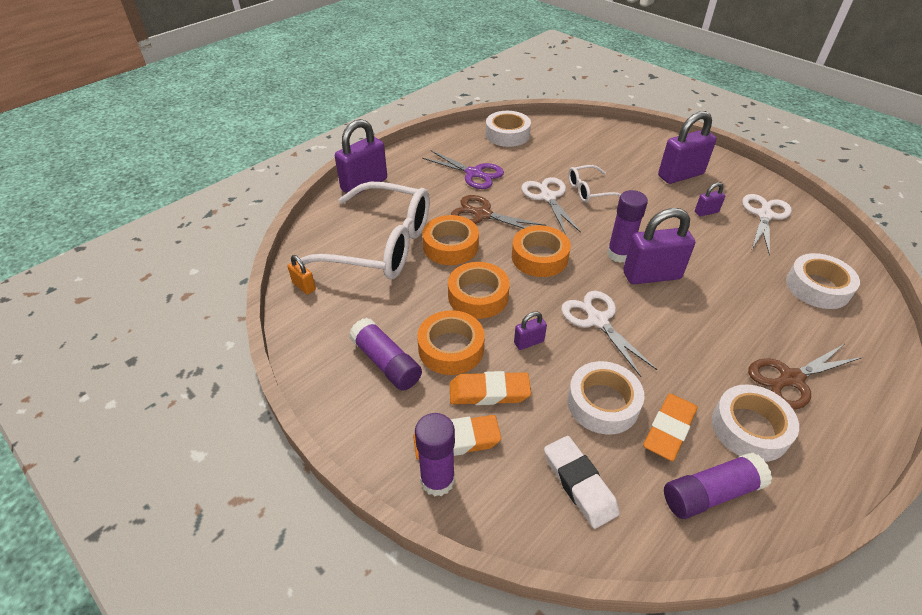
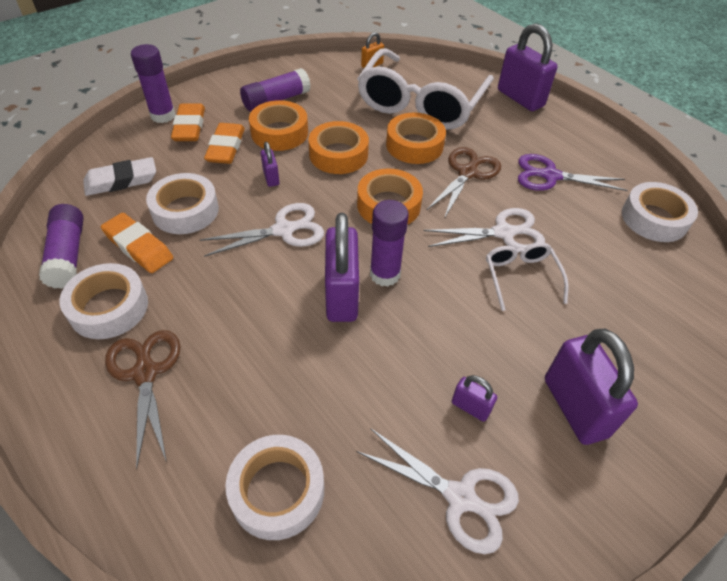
camera: 95 degrees right, 5 degrees up
(474, 173) = (550, 176): purple scissors -> purple scissors turned 60 degrees clockwise
(706, 212) = (470, 407): purple padlock -> purple padlock turned 45 degrees counterclockwise

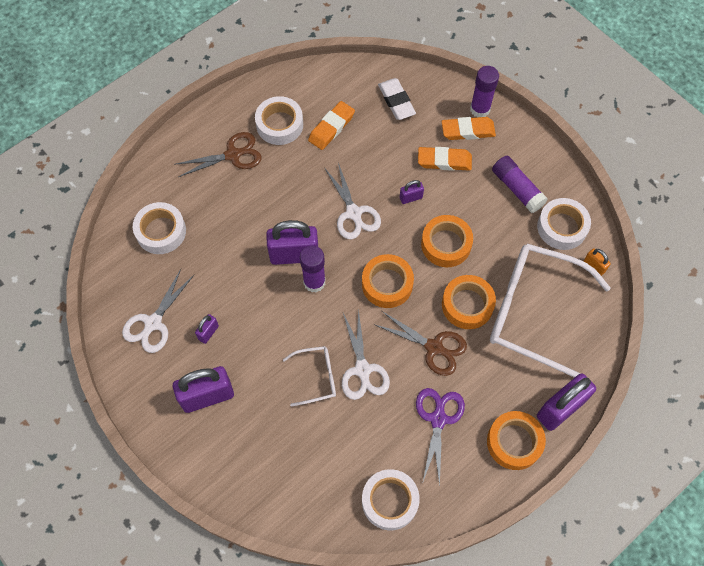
camera: 90 degrees right, 15 degrees up
(68, 255) = (321, 91): purple glue stick -> none
(185, 210) = (368, 148): white tape -> white tape (562, 227)
(279, 132) = (469, 197): orange tape -> orange tape (514, 442)

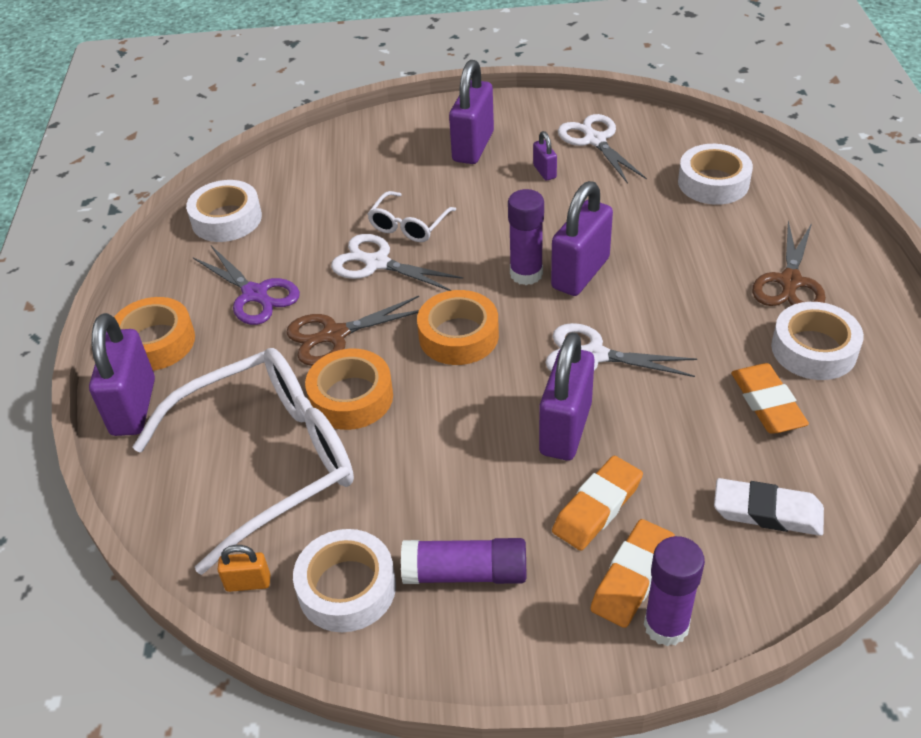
camera: 130 degrees right, 20 degrees down
(411, 198) = (565, 429): purple padlock -> purple padlock, size x2.10
(446, 244) = (456, 426): orange tape -> none

